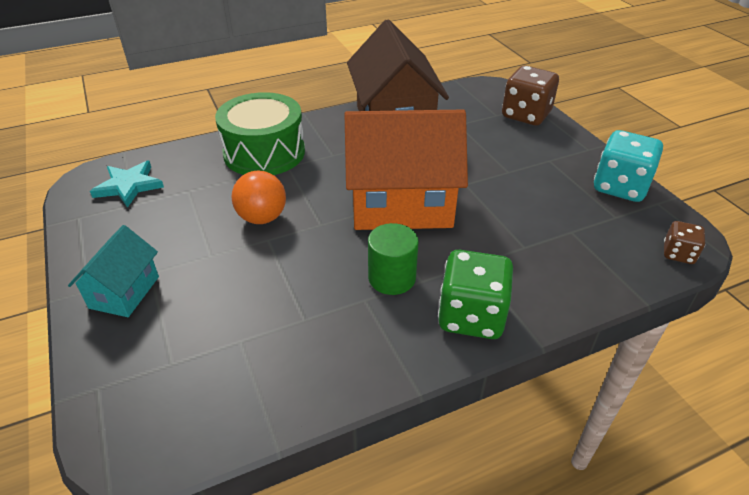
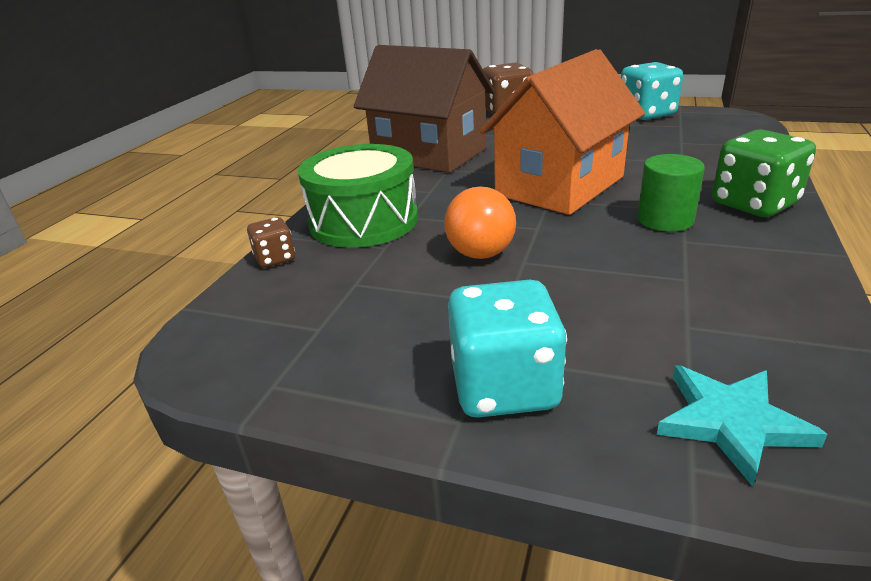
camera: 45 degrees left, 10 degrees down
(124, 292) = (504, 387): turquoise house -> turquoise dice
(129, 186) = (272, 322): turquoise star -> turquoise star (731, 422)
(678, 254) = (745, 123): brown dice -> brown dice (275, 258)

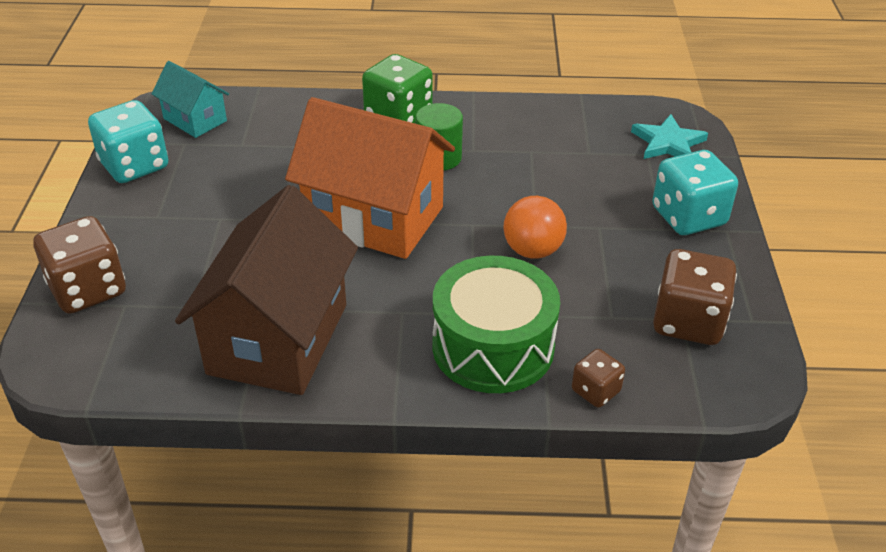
camera: 110 degrees left, 10 degrees up
(310, 331) = (688, 322): none -> brown dice
(719, 127) = (195, 120): none -> turquoise house

